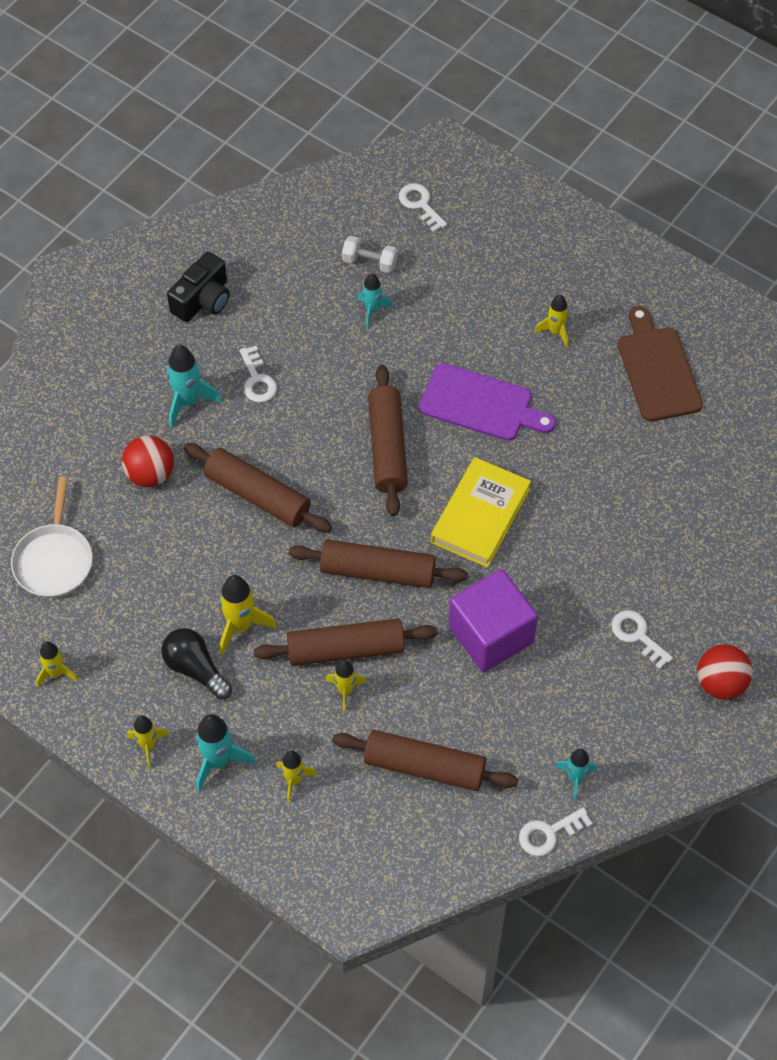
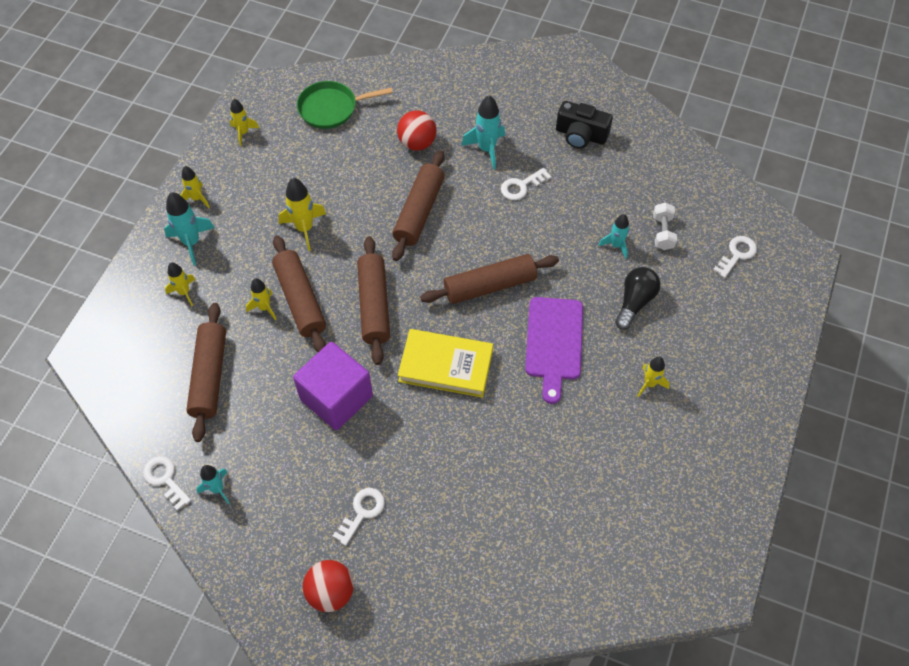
camera: 75 degrees right, 0 degrees up
(54, 560) = (331, 108): white pan -> green pan
(195, 669) = (263, 210): black light bulb -> black light bulb (635, 302)
(657, 370) = (641, 476): brown cutting board -> none

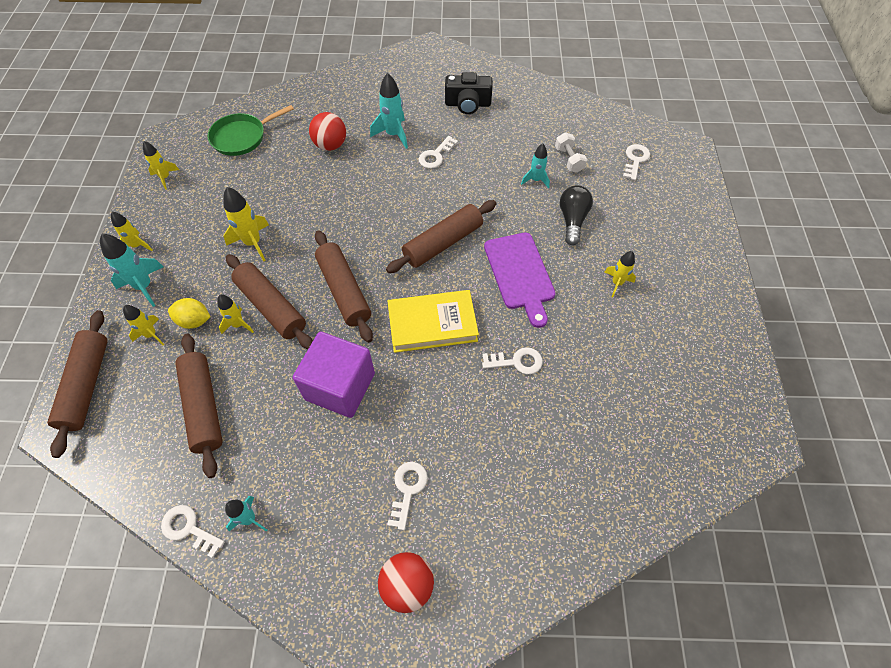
camera: 20 degrees left, 0 degrees up
(226, 291) = (194, 321): none -> yellow lemon
(419, 211) = (354, 199): brown rolling pin -> brown rolling pin (87, 385)
(512, 429) = (517, 361): none -> white key

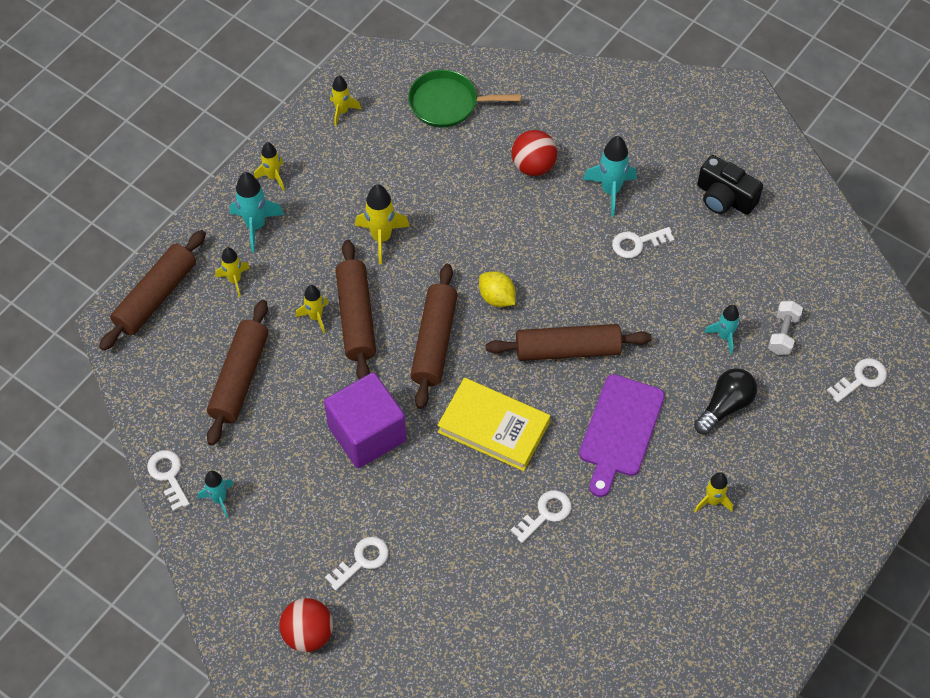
camera: 35 degrees right, 0 degrees up
(194, 321) = (279, 289): yellow lemon -> yellow lemon (497, 297)
(517, 361) = (545, 514): white key -> white key turned 75 degrees counterclockwise

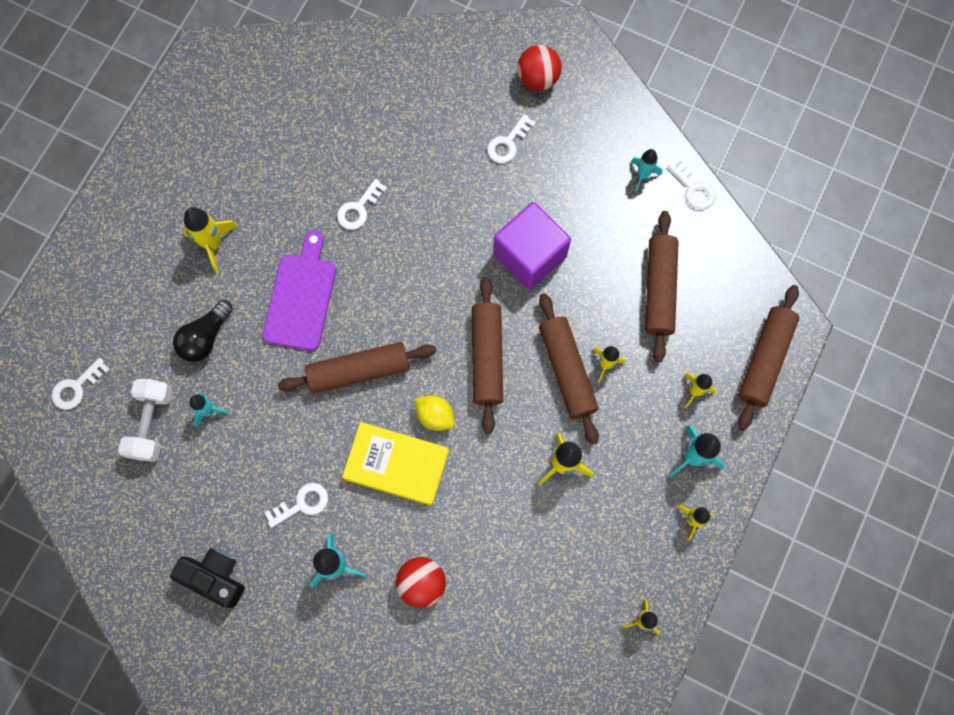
camera: 170 degrees right, 15 degrees up
(447, 103) = (529, 652): green pan -> none
(493, 427) = (416, 281): yellow book -> yellow book (396, 465)
(712, 501) = (213, 244): yellow rocket -> yellow rocket, size x1.55
(783, 334) = (151, 423): white dumbbell -> white dumbbell, size x1.50

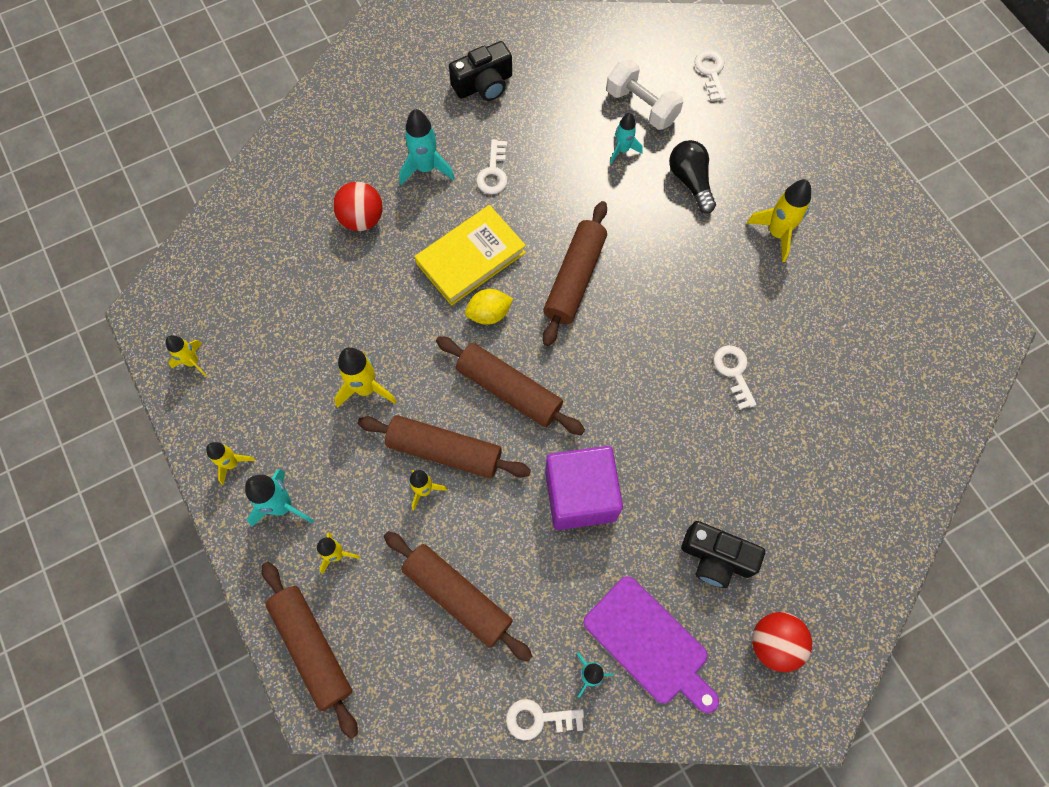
camera: 125 degrees right, 5 degrees down
(301, 297) = (676, 273): purple cutting board -> purple cutting board (649, 643)
(508, 143) = (716, 558): white key -> black camera

